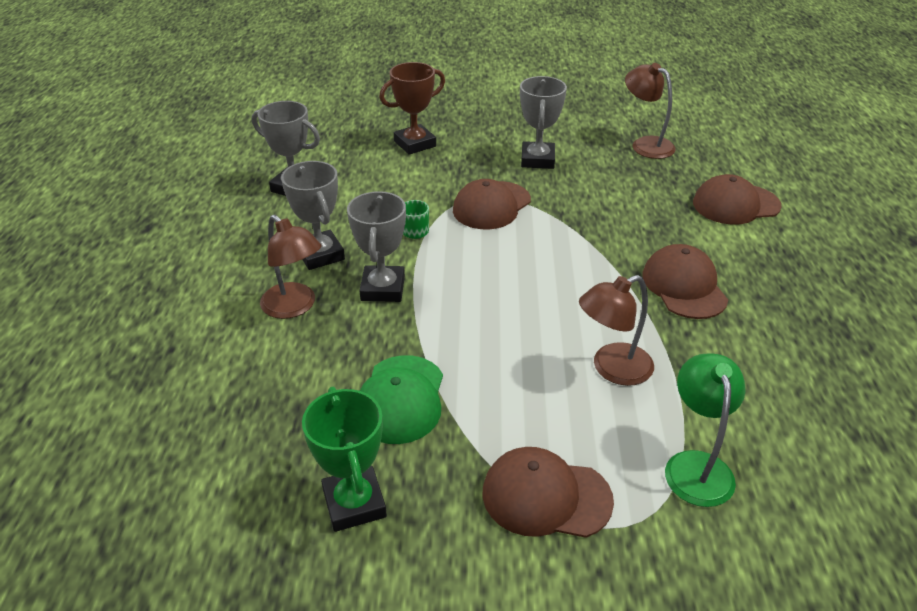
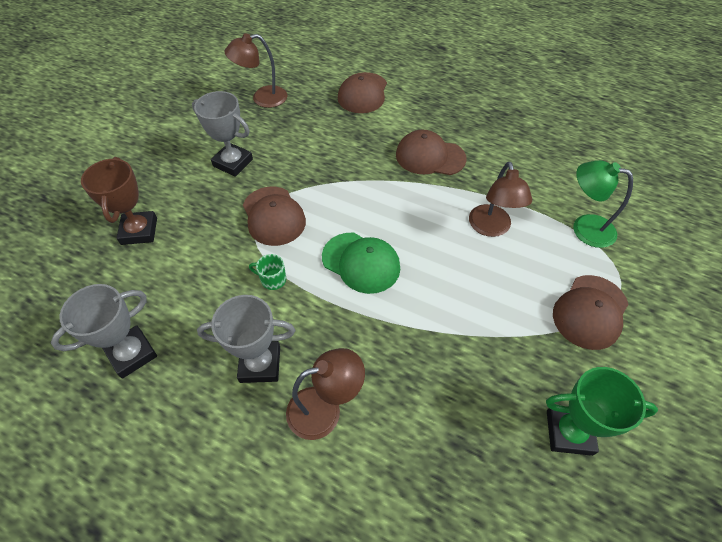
camera: 65 degrees left, 15 degrees up
(383, 289) = (337, 331): grey trophy -> none
(400, 399) = (473, 364): green cap -> green cap (361, 262)

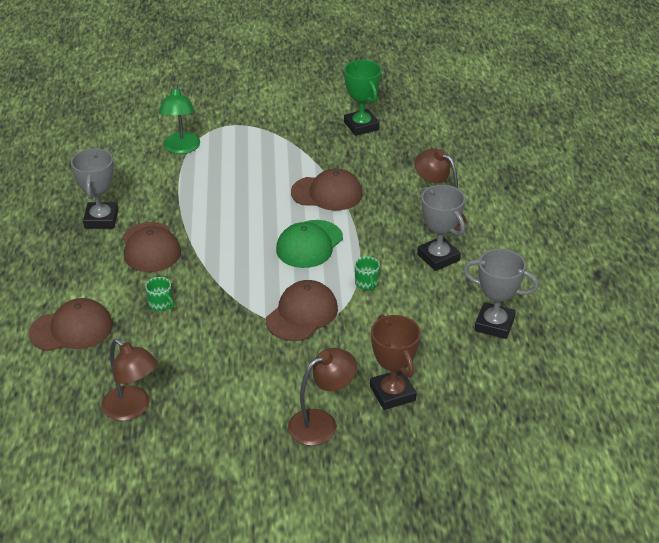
camera: 120 degrees left, 15 degrees down
(139, 231) = (392, 393): brown trophy -> brown trophy turned 75 degrees counterclockwise
(233, 163) = (256, 377): grey trophy -> grey trophy (101, 219)
(354, 141) = (161, 304): none -> green mug
(361, 262) = (309, 244): green cap -> green cap turned 150 degrees counterclockwise
(491, 228) = (217, 191): brown lamp -> brown lamp (321, 423)
(590, 312) = (264, 133): brown cap -> brown cap (327, 193)

